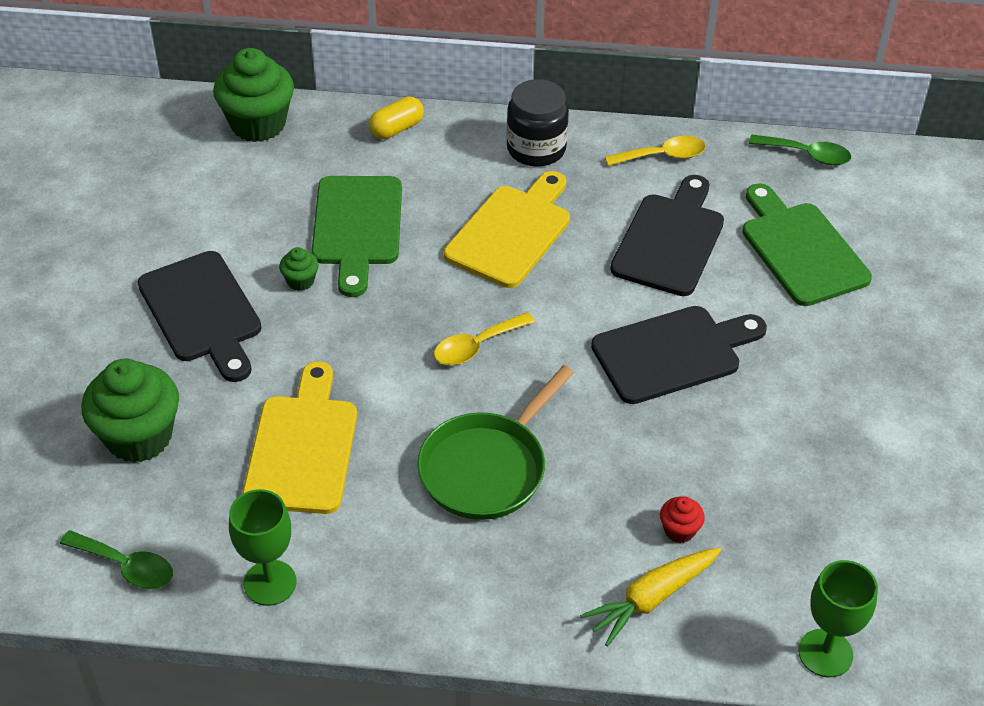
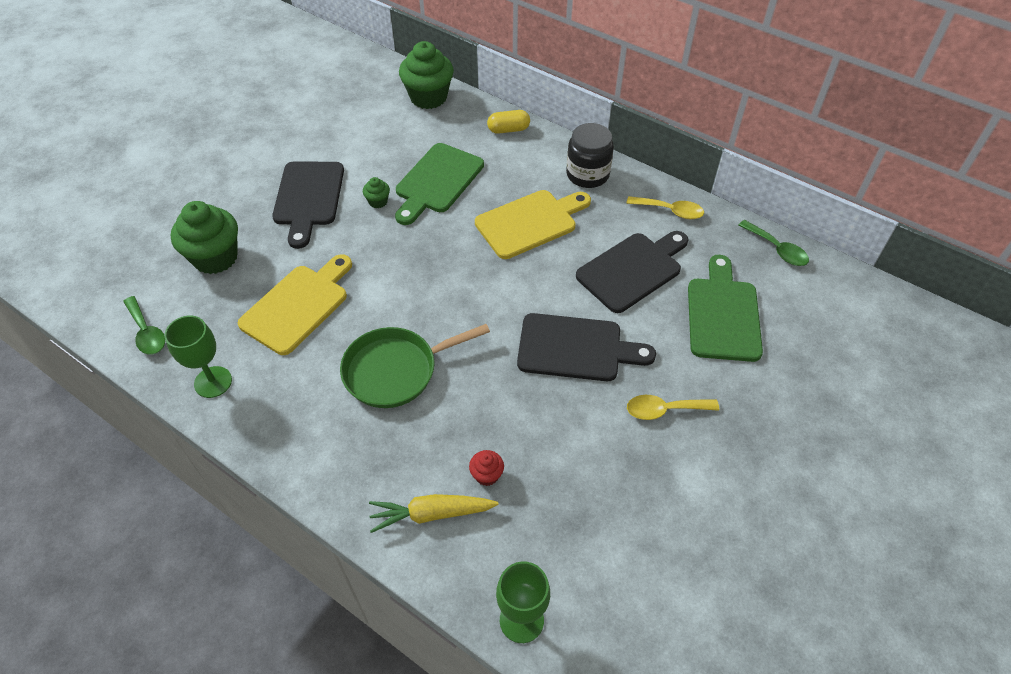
camera: 30 degrees right, 5 degrees up
(476, 346) = (451, 287): yellow spoon -> yellow spoon (664, 410)

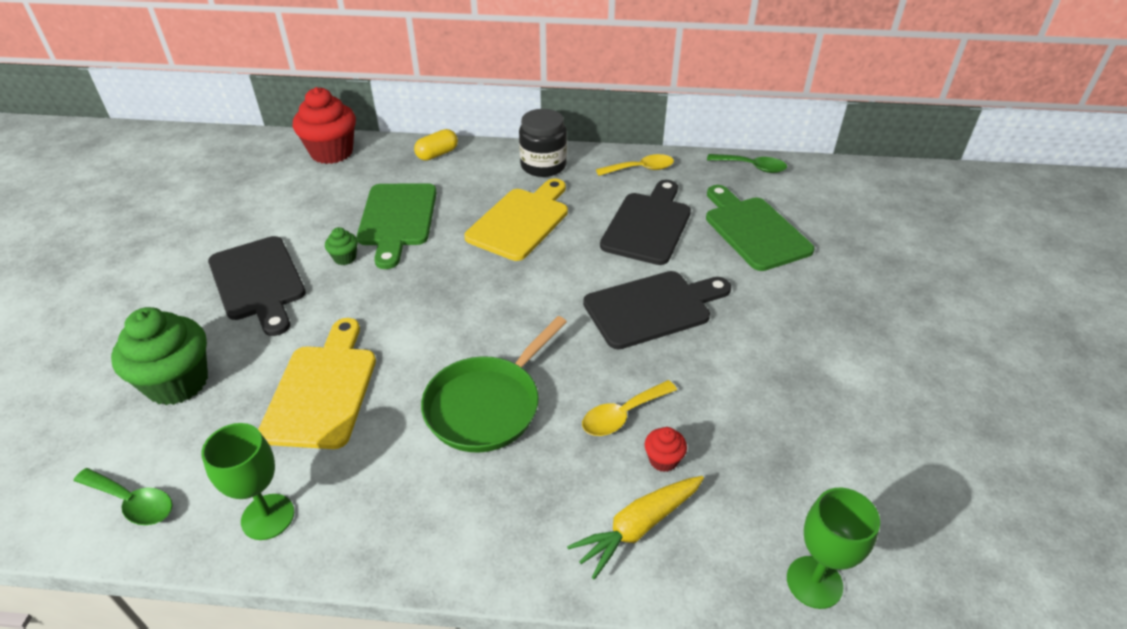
camera: 30 degrees left, 10 degrees down
(428, 97) = (332, 152): green cupcake -> red cupcake
(664, 410) = (774, 325): yellow spoon -> yellow spoon (622, 415)

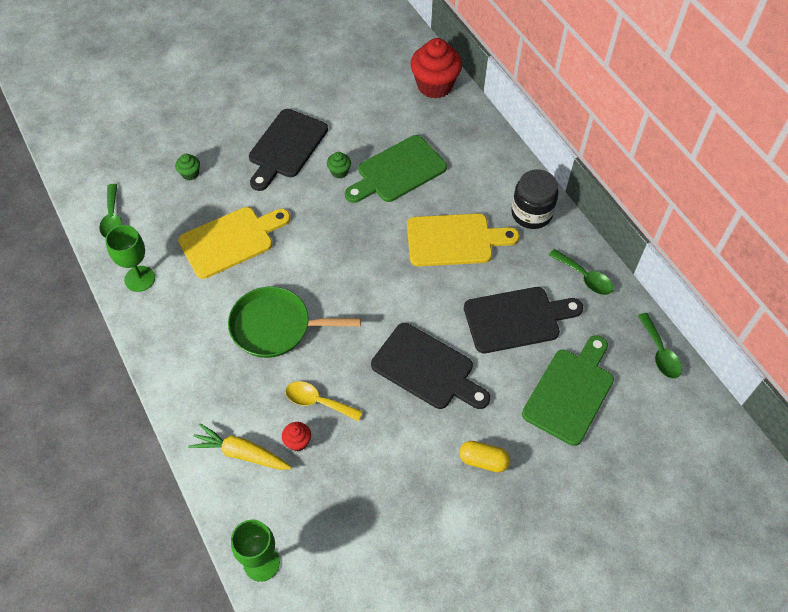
camera: 55 degrees right, 15 degrees up
(178, 383) = (190, 174): green cupcake -> green cupcake, size x0.45
(437, 154) = (487, 143): yellow capsule -> yellow capsule (483, 460)
(641, 169) = (584, 277): yellow spoon -> green spoon

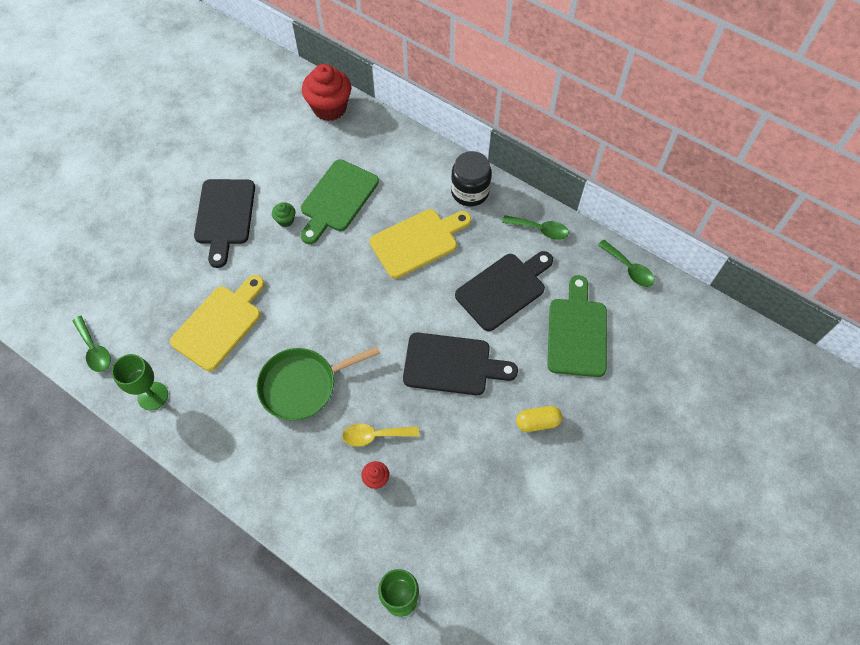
camera: 25 degrees left, 5 degrees up
(190, 174) = (147, 277): green cupcake -> none
(241, 453) = (332, 512): yellow carrot -> none

